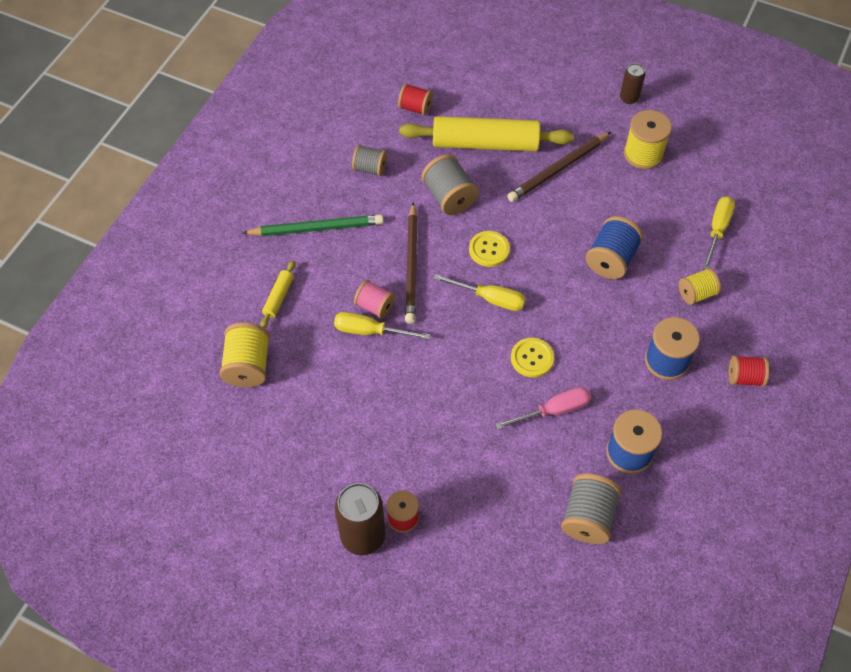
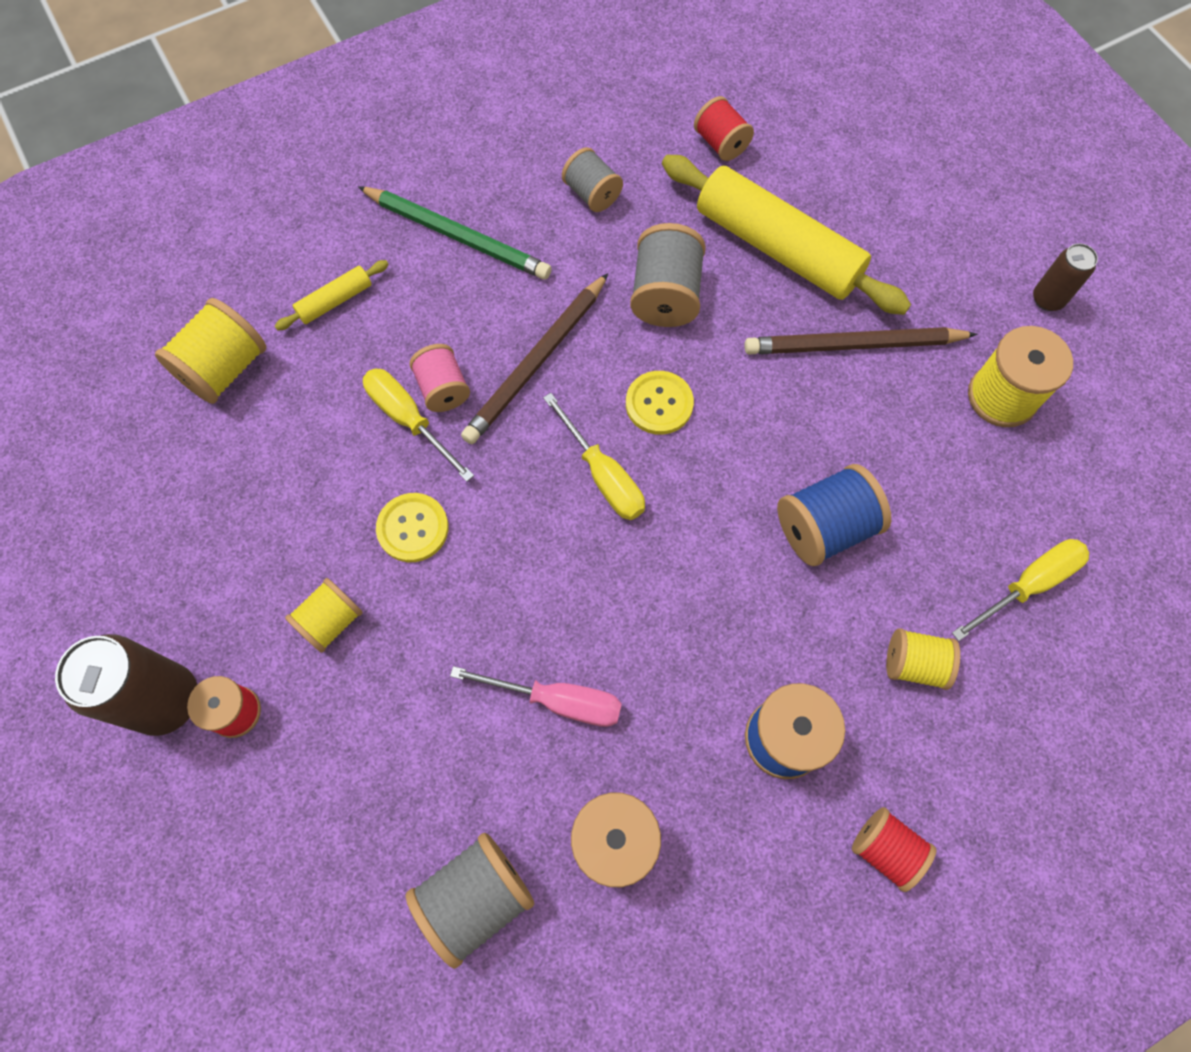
camera: 35 degrees right, 10 degrees up
(414, 447) = (331, 621): none -> yellow spool
(532, 358) = (590, 601): yellow button -> yellow button (413, 528)

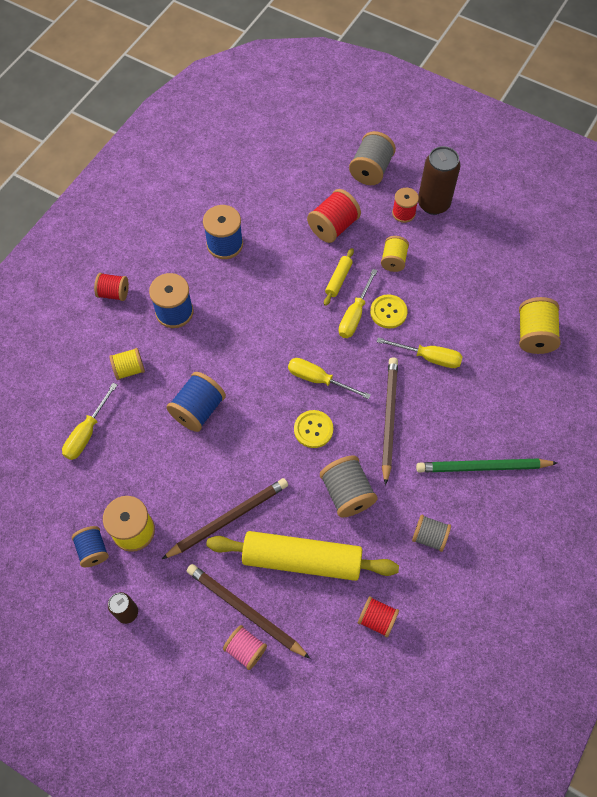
camera: 150 degrees right, 5 degrees down
(335, 301) = (513, 396): yellow rolling pin -> yellow rolling pin (338, 280)
(384, 759) = (333, 227): none -> red spool
(443, 389) = (424, 380): pink spool -> pink spool (245, 649)
(470, 554) = (355, 315): none -> yellow screwdriver
(475, 897) = (266, 204): grey spool -> grey spool (371, 170)
(557, 700) = (278, 279): pink screwdriver -> none
(884, 228) = (245, 610): none -> brown pencil
(1072, 400) = (93, 550): none -> blue spool

